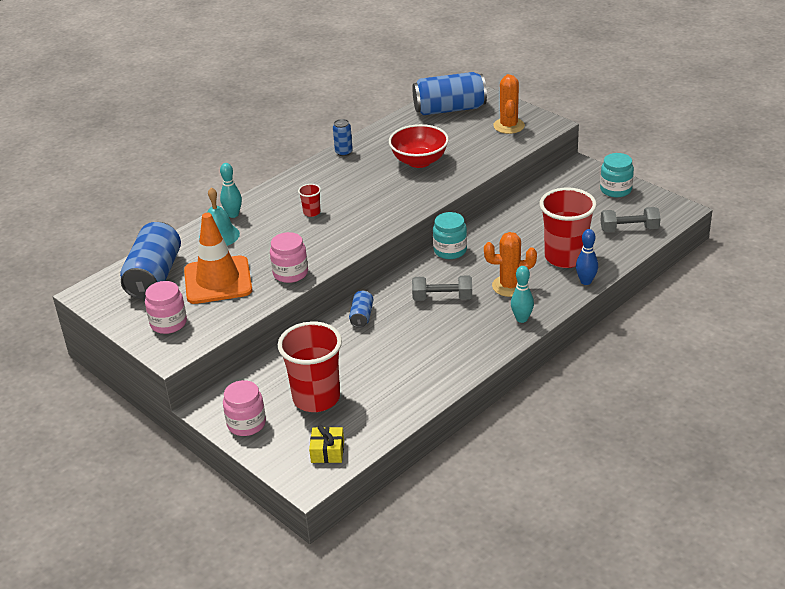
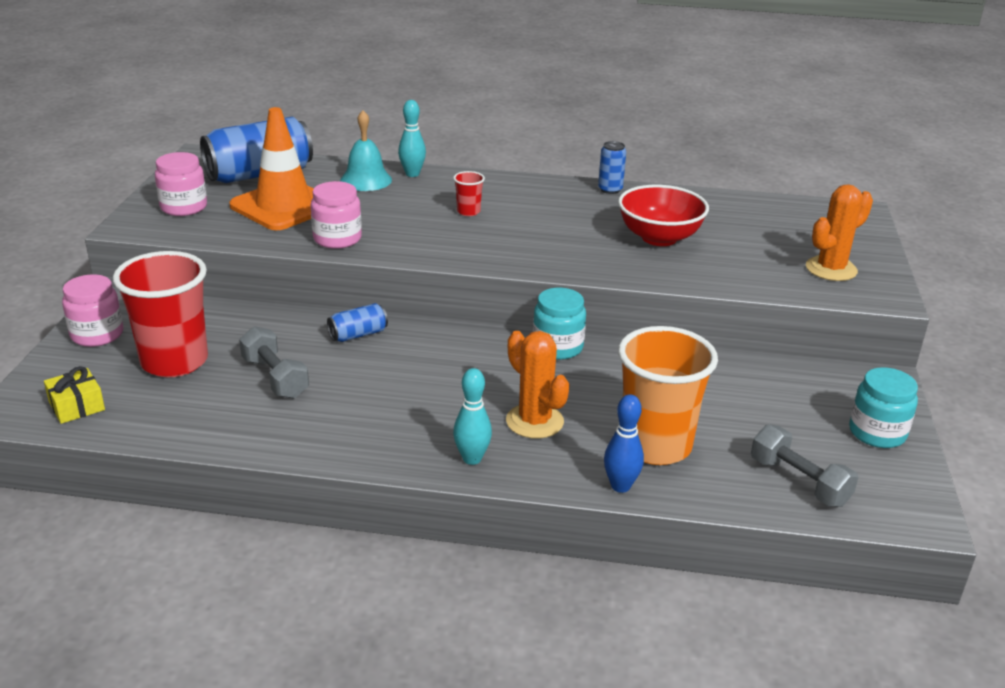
camera: 50 degrees right, 5 degrees down
(442, 298) = (452, 377): grey dumbbell -> grey dumbbell (275, 378)
(449, 109) = (799, 219): blue can -> none
(565, 257) = (655, 446): red cup -> orange cup

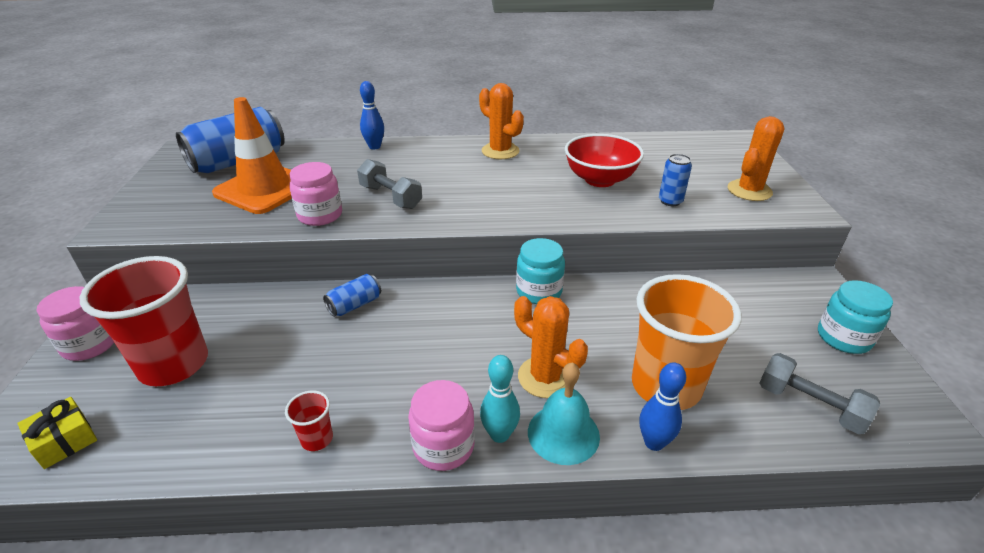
camera: 10 degrees left, 5 degrees up
(184, 207) = (168, 201): pink jar -> pink jar (443, 446)
(275, 378) = (281, 367): grey dumbbell -> grey dumbbell (390, 197)
(366, 180) = (335, 156): turquoise bell -> turquoise bell (563, 433)
(412, 174) = (374, 147): turquoise bowling pin -> blue bowling pin
(468, 211) = (432, 175): red cup -> red cup (317, 439)
(556, 194) = (500, 151): none -> orange cactus
(610, 189) = (542, 142): blue can -> blue can (670, 201)

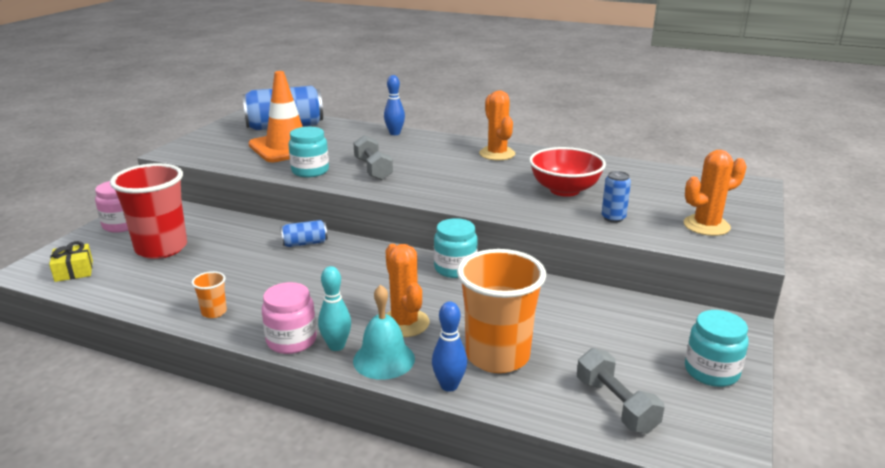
camera: 25 degrees right, 10 degrees down
(317, 439) = (214, 312): red cup -> orange cup
(320, 215) = (310, 171): pink jar -> turquoise jar

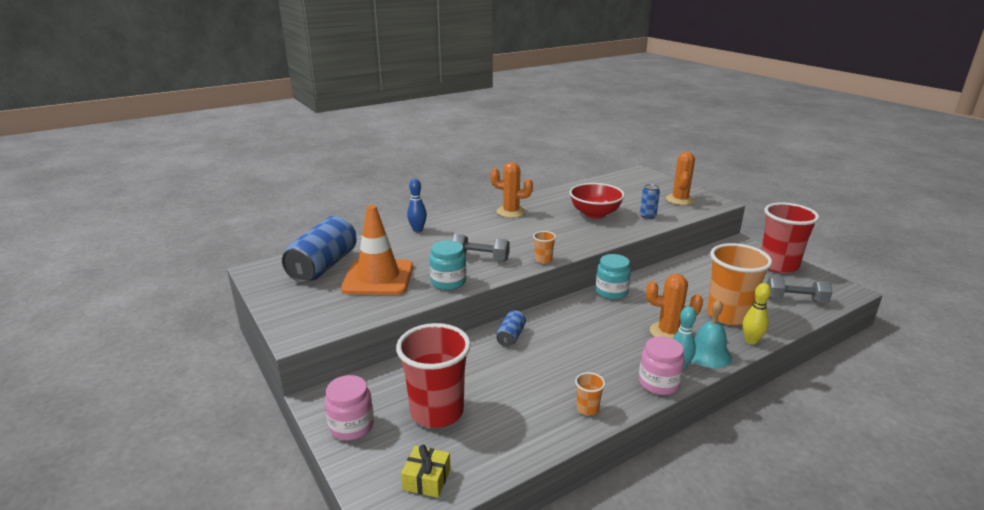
camera: 55 degrees left, 0 degrees up
(407, 194) = (543, 260): none -> orange cup
(449, 386) = (751, 341): blue bowling pin -> yellow bowling pin
(711, 371) = (778, 265): turquoise jar -> red cup

